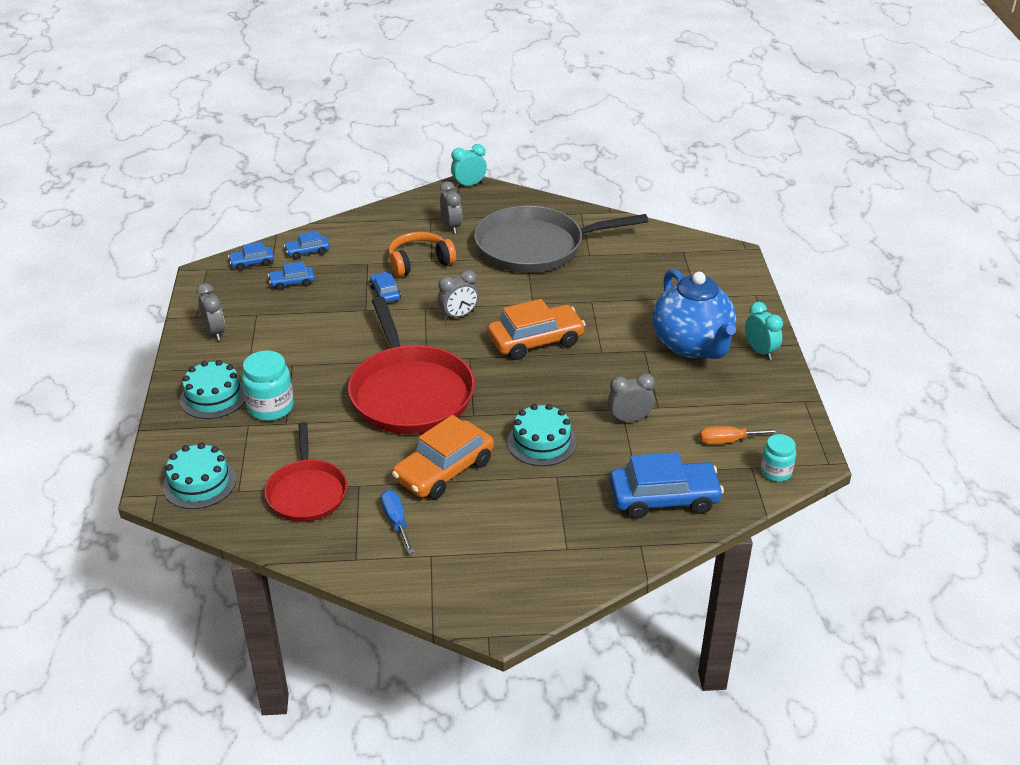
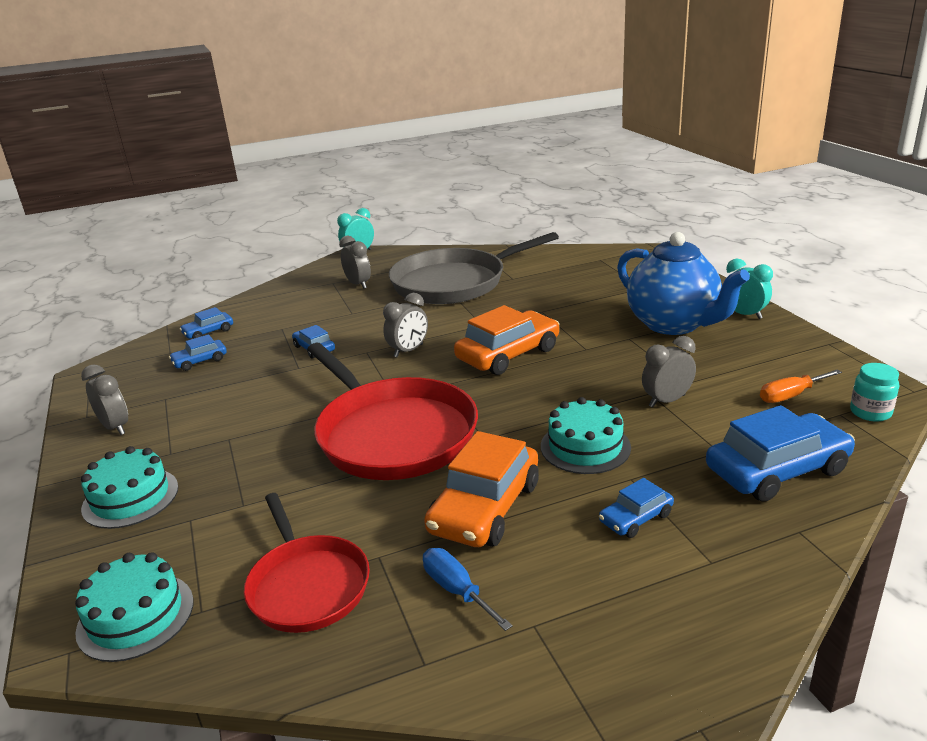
camera: 15 degrees left, 10 degrees down
(252, 263) = (145, 353): blue car -> blue car (636, 518)
(271, 408) = (216, 491): turquoise jar -> none
(419, 262) = (339, 317): orange headphones -> none

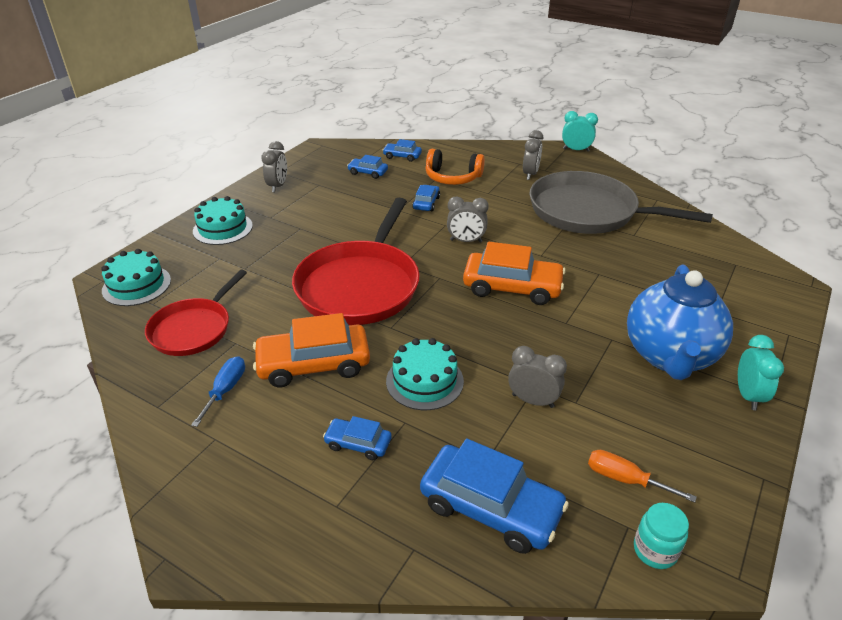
camera: 50 degrees right, 10 degrees up
(296, 320) = (452, 177): none -> orange headphones

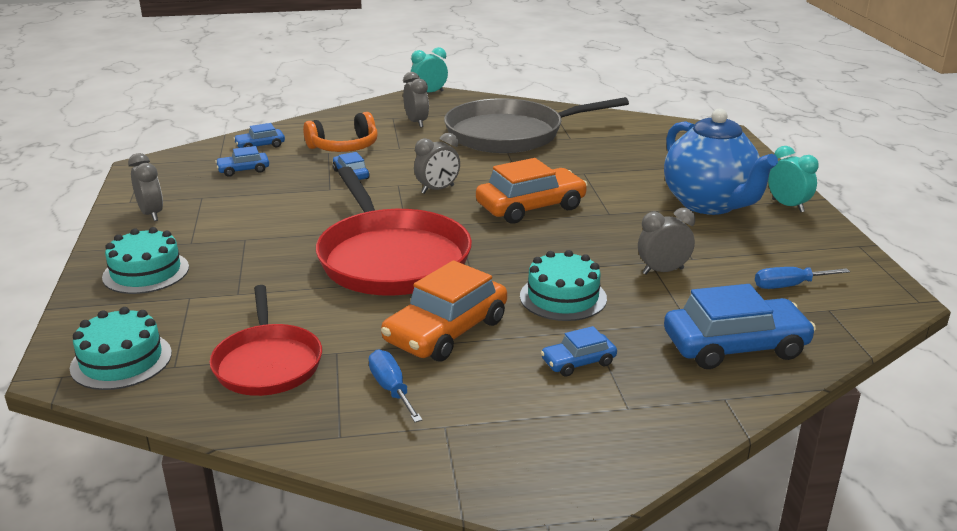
camera: 40 degrees left, 10 degrees down
(625, 479) = (789, 286): orange screwdriver -> blue screwdriver
(655, 550) = (860, 313): turquoise jar -> none

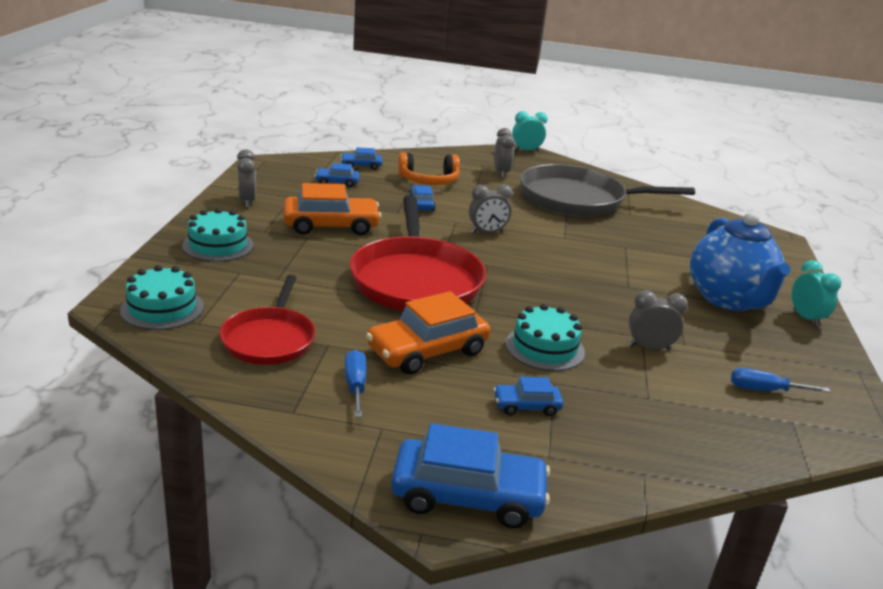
camera: 15 degrees right, 0 degrees up
(531, 207) = (560, 265): orange car -> orange car (331, 225)
(735, 346) = (680, 430): blue car -> blue car (468, 495)

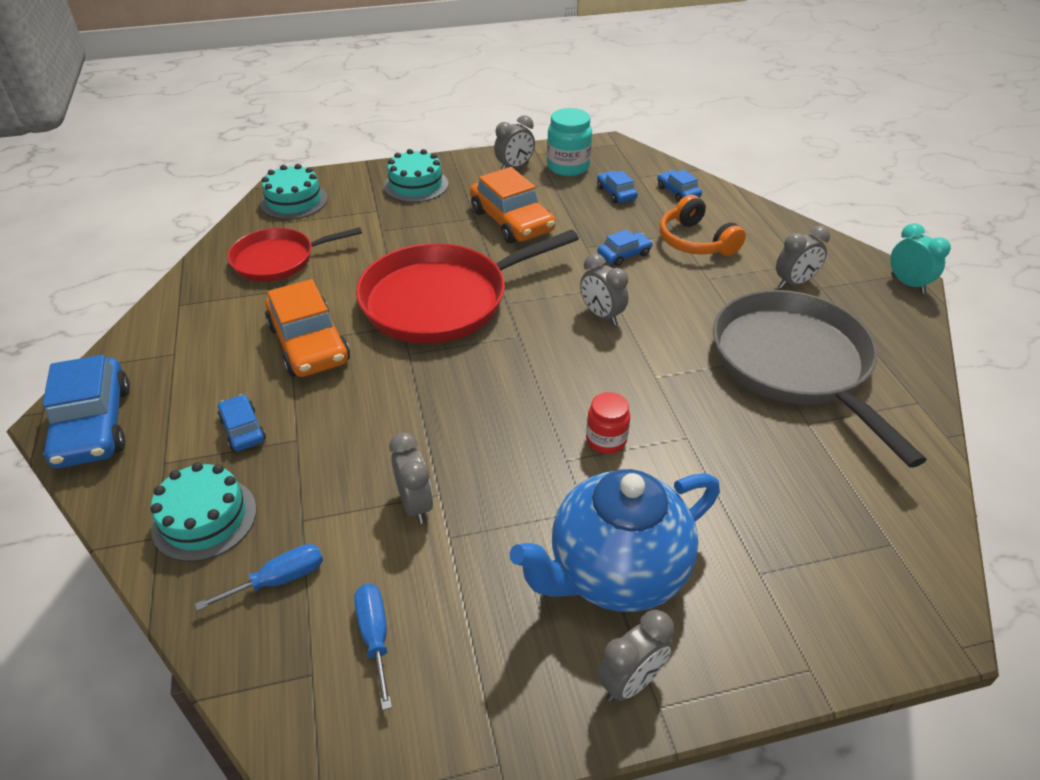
camera: 70 degrees right, 15 degrees up
(275, 184) = (568, 167): none -> turquoise jar
(355, 386) = (229, 322): blue screwdriver -> blue screwdriver (279, 580)
(427, 350) = (309, 344): orange car -> orange car turned 150 degrees counterclockwise
(544, 348) = (361, 418): turquoise cake -> turquoise cake (204, 518)
(616, 269) = (606, 440): none -> red jar
(806, 318) = (631, 682): turquoise clock -> grey clock

